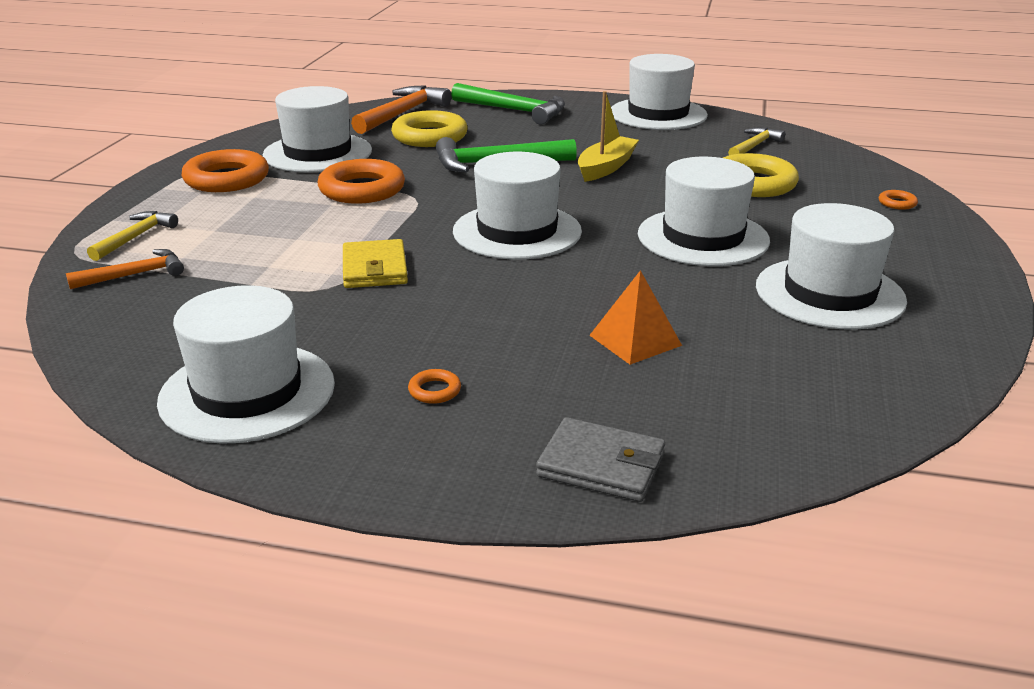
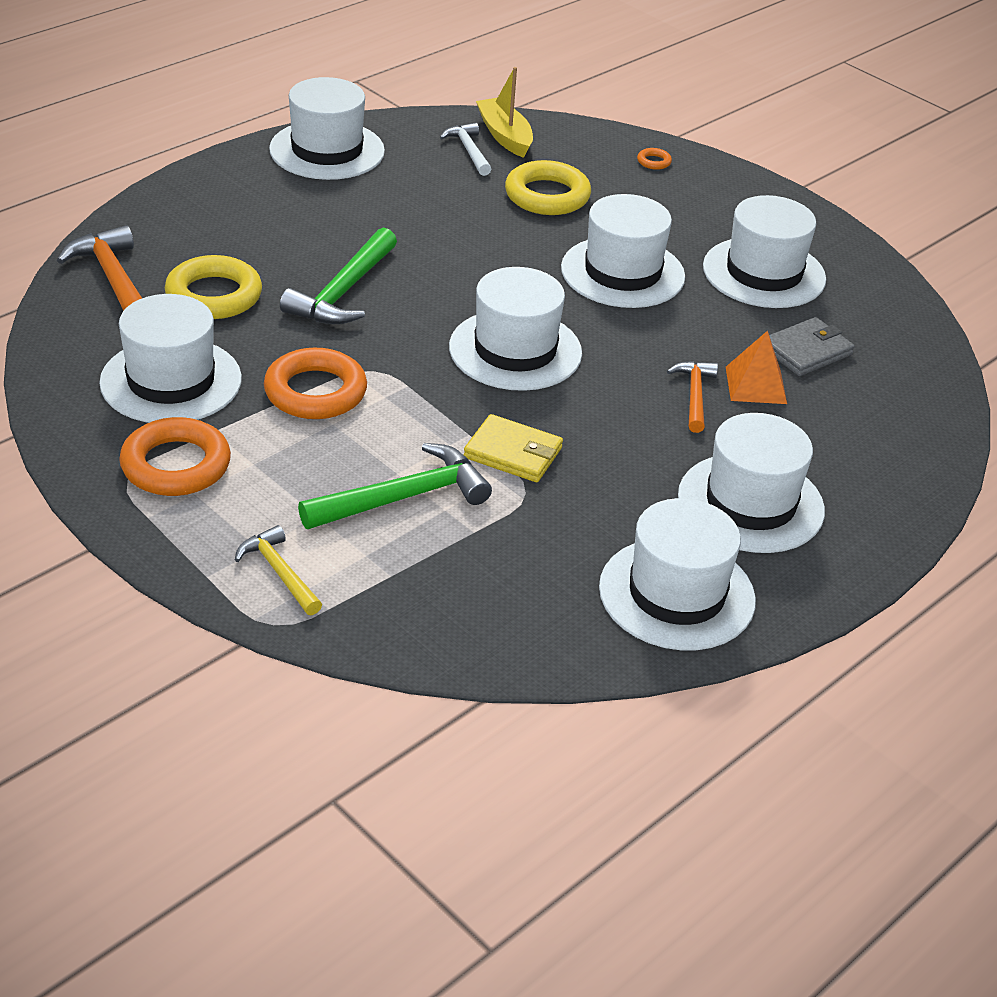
camera: 60 degrees left, 10 degrees up
(134, 275) = (379, 596): orange hammer -> orange hammer (694, 396)
(434, 390) = (750, 503): orange ring -> white hat
(514, 111) = (205, 216): green hammer -> green hammer (403, 498)
(601, 465) = (898, 474): grey wallet -> grey wallet (806, 351)
(606, 167) = (426, 242): yellow boat -> yellow boat (505, 136)
(754, 146) = (469, 151): yellow hammer -> white hammer

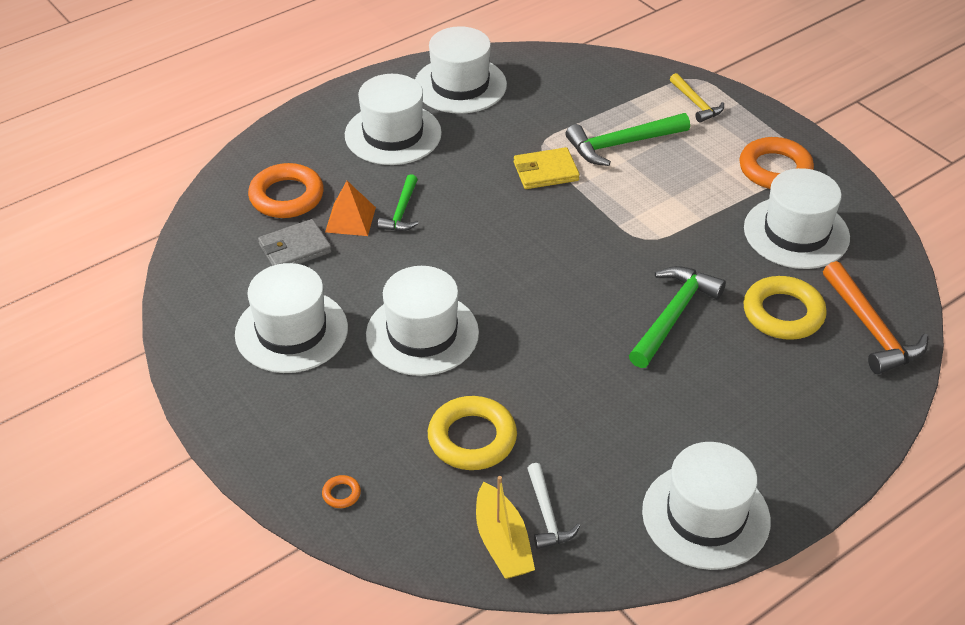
camera: 170 degrees left, 5 degrees up
(315, 392) = (687, 221): orange ring -> orange ring (286, 196)
(513, 453) = (546, 171): yellow wallet -> yellow wallet turned 45 degrees counterclockwise
(515, 350) = (532, 254): white hat -> none
(694, 396) = (401, 211): orange hammer -> green hammer

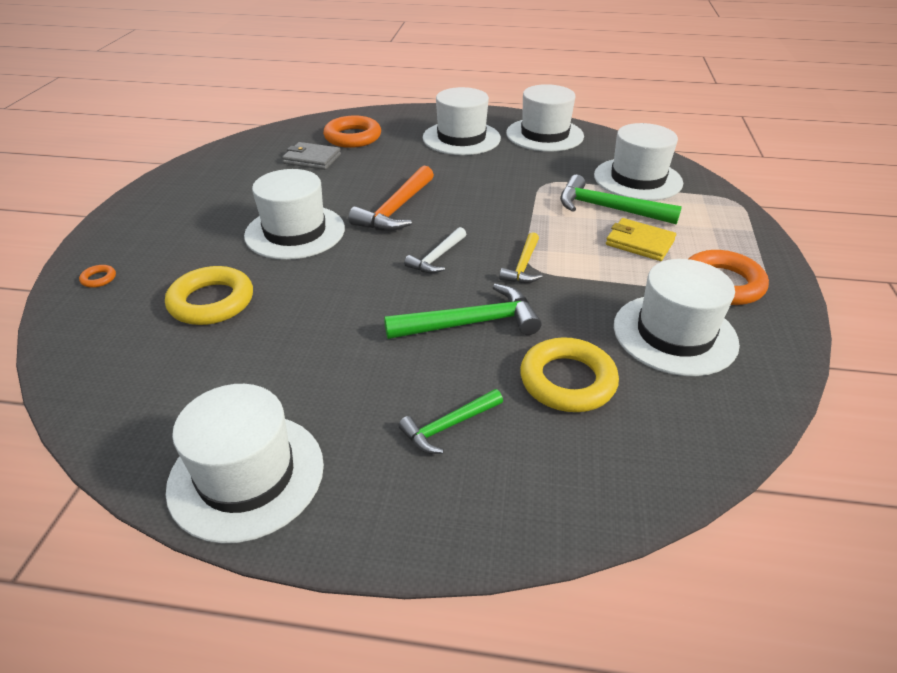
camera: 45 degrees right, 5 degrees down
(291, 331) = (237, 191): white hat -> white hat (637, 179)
(350, 219) = (364, 161): orange pyramid -> none
(401, 211) = (398, 172): green hammer -> green hammer (448, 426)
(502, 543) = (107, 373): yellow boat -> none
(546, 171) = (525, 197): yellow wallet -> yellow wallet (639, 243)
(547, 515) = (160, 379): white hammer -> white hammer (437, 257)
(696, 103) = (711, 214): yellow hammer -> yellow hammer (523, 266)
(871, 329) = (639, 450): orange hammer -> orange hammer (396, 209)

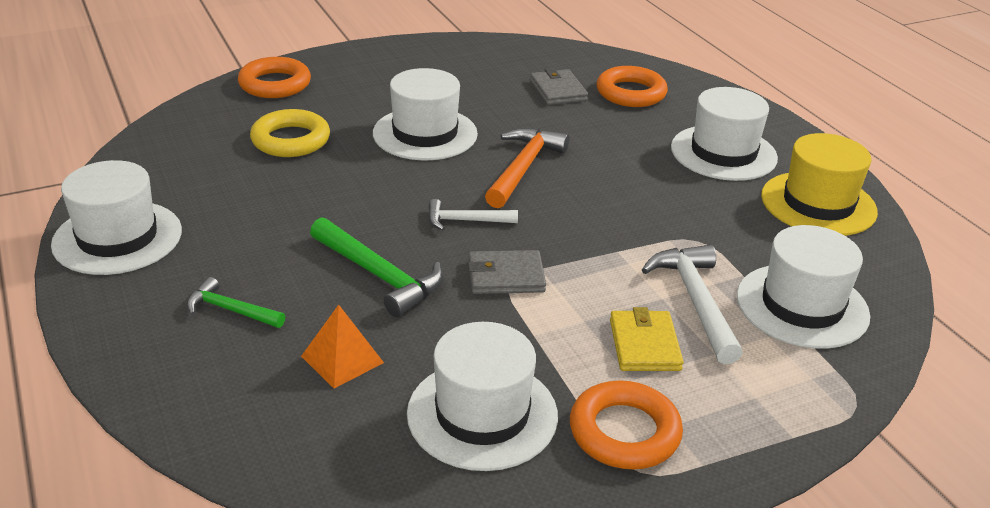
camera: 55 degrees right, 5 degrees down
(99, 279) = (275, 84): orange ring -> orange ring, size x2.39
(396, 209) = (523, 168): orange hammer -> orange hammer turned 120 degrees clockwise
(523, 266) = (506, 276): yellow hammer -> grey wallet
(544, 135) = (818, 204): white hat -> yellow hat
(567, 381) = (342, 359): yellow ring -> orange pyramid
(608, 208) = (696, 301): green hammer -> white hammer

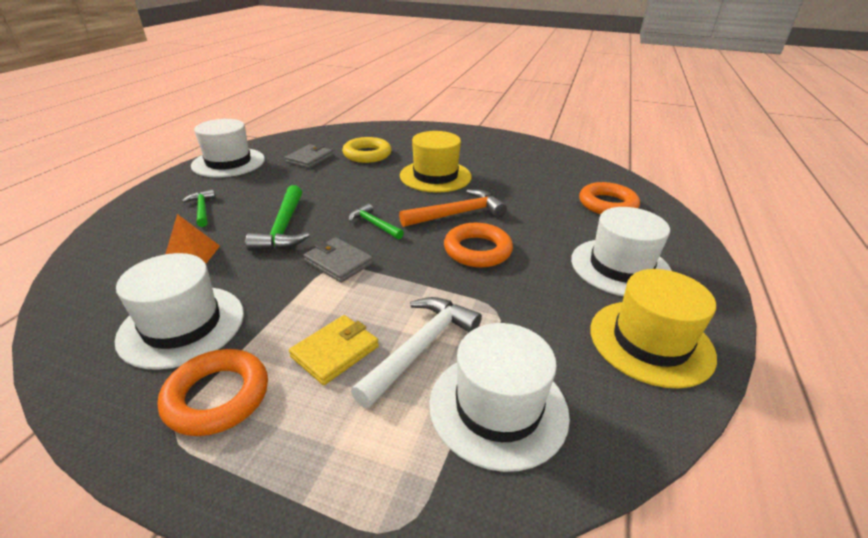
camera: 45 degrees right, 0 degrees up
(275, 84) = (406, 131): orange ring -> orange ring (477, 250)
(425, 134) = (435, 176): white hat -> yellow hat
(465, 221) = (374, 224): white hammer -> green hammer
(558, 91) = (556, 185): grey wallet -> grey wallet (309, 159)

